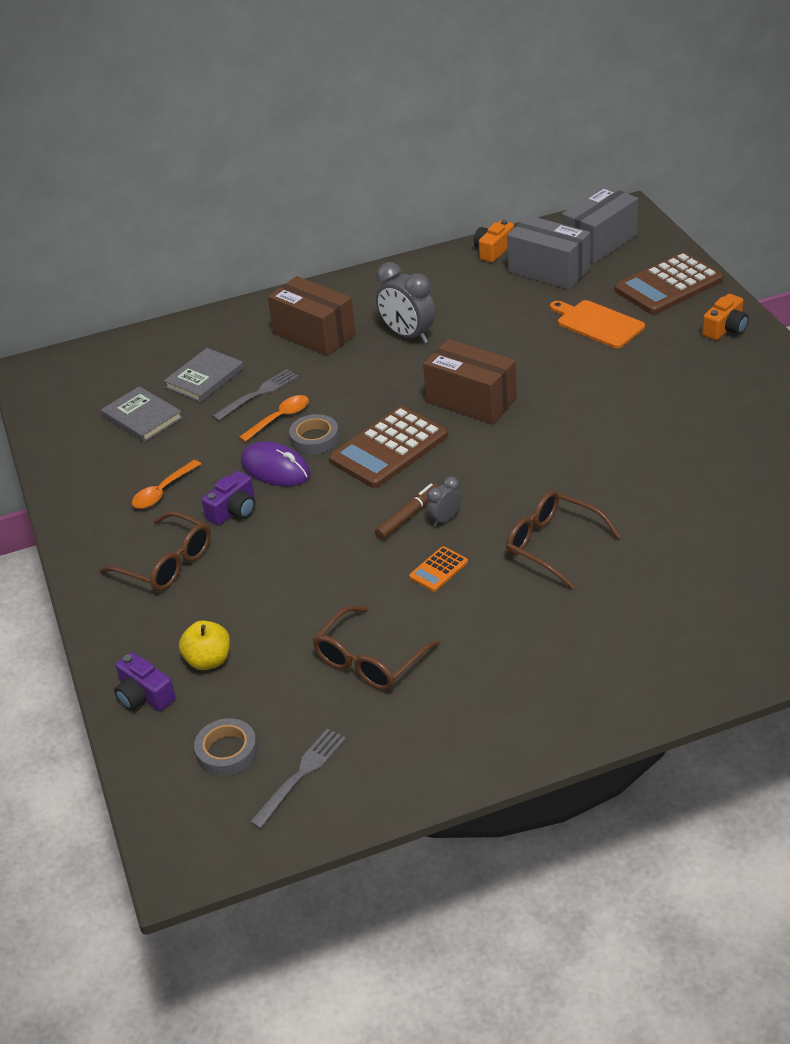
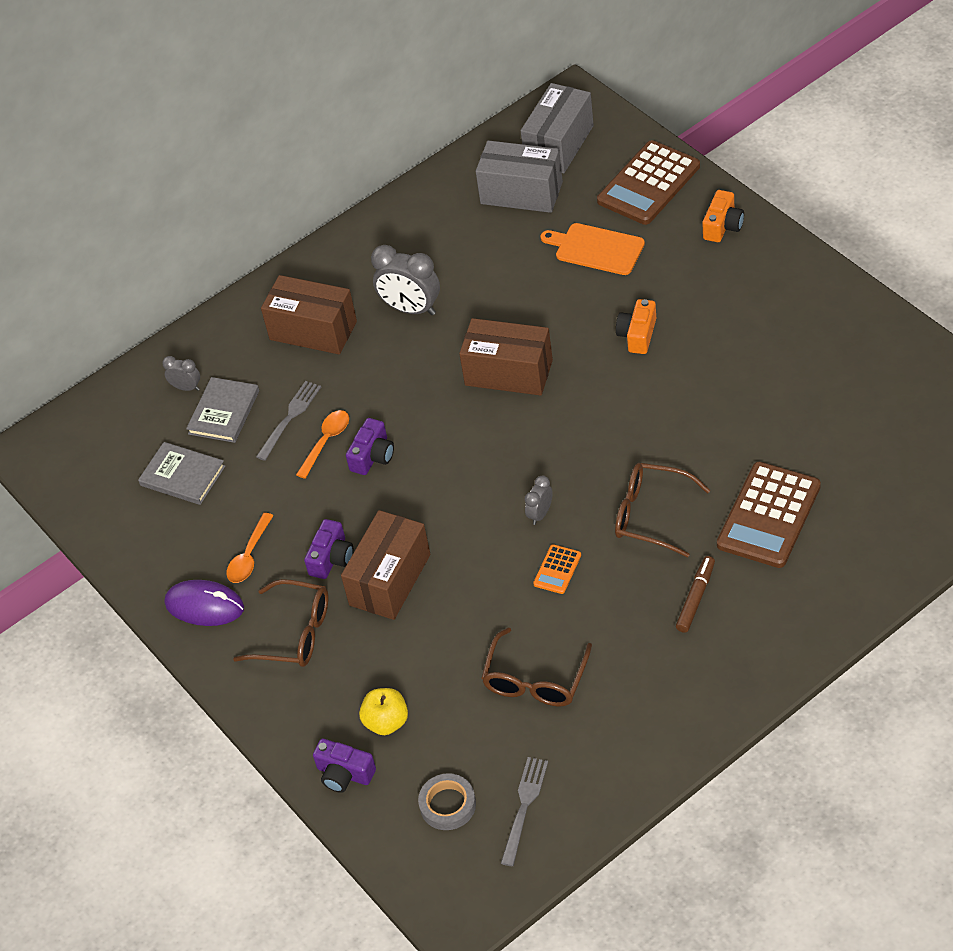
camera: 15 degrees left, 10 degrees up
(184, 353) = (186, 387): none -> grey clock
(275, 469) = (350, 501): purple mouse -> purple mouse (204, 606)
(277, 540) = (390, 580): none -> brown box
(314, 438) = (373, 456): grey tape -> purple camera
(389, 448) = (451, 449): brown calculator -> brown calculator (769, 516)
(407, 516) = (503, 520): brown marker -> brown marker (695, 598)
(493, 250) = (453, 179): orange camera -> orange camera (637, 335)

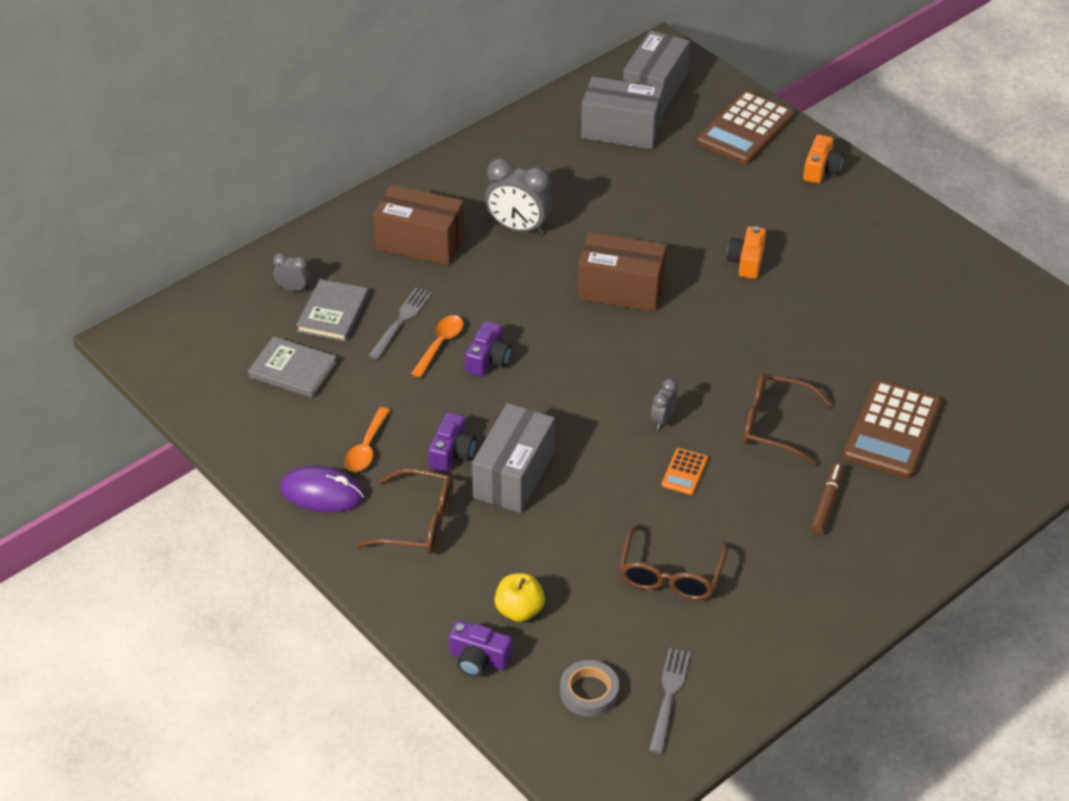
camera: 10 degrees left, 5 degrees down
(390, 580) = (514, 475): brown box -> grey box
(596, 249) = (699, 183): orange cutting board -> none

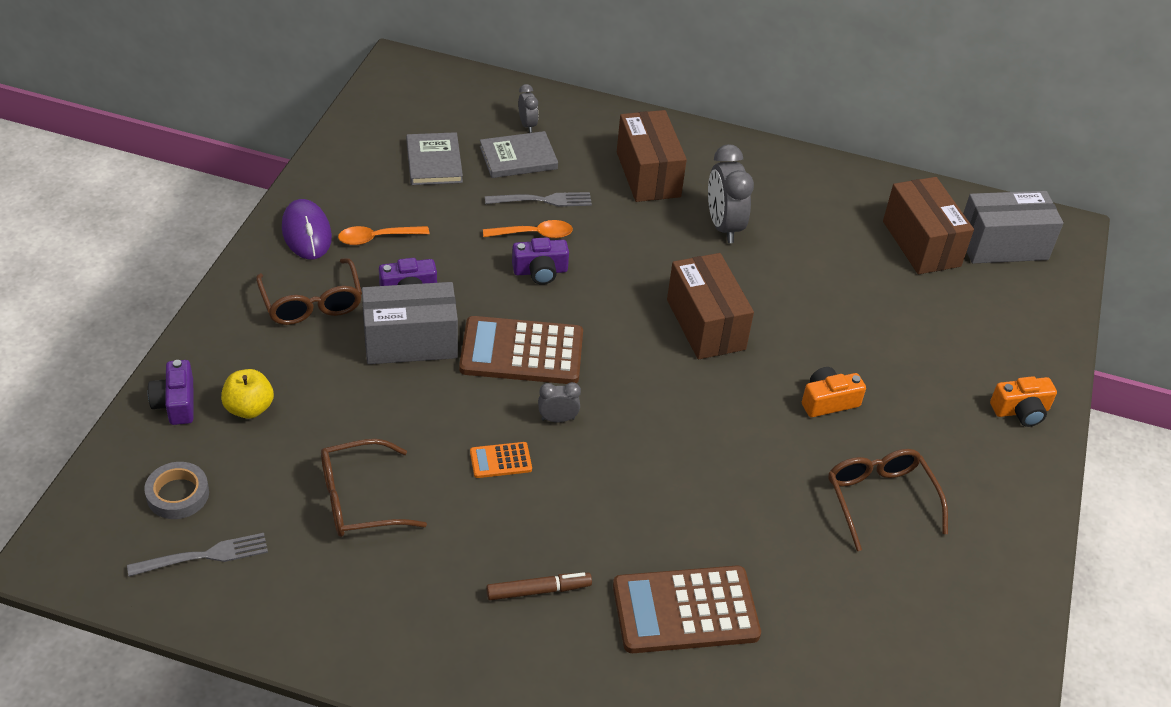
camera: 55 degrees right, 0 degrees up
(621, 130) = (921, 243): grey box -> brown box
(745, 129) = (1018, 330): brown calculator -> brown calculator (521, 352)
(774, 425) = (616, 507): brown glasses -> brown glasses (880, 499)

